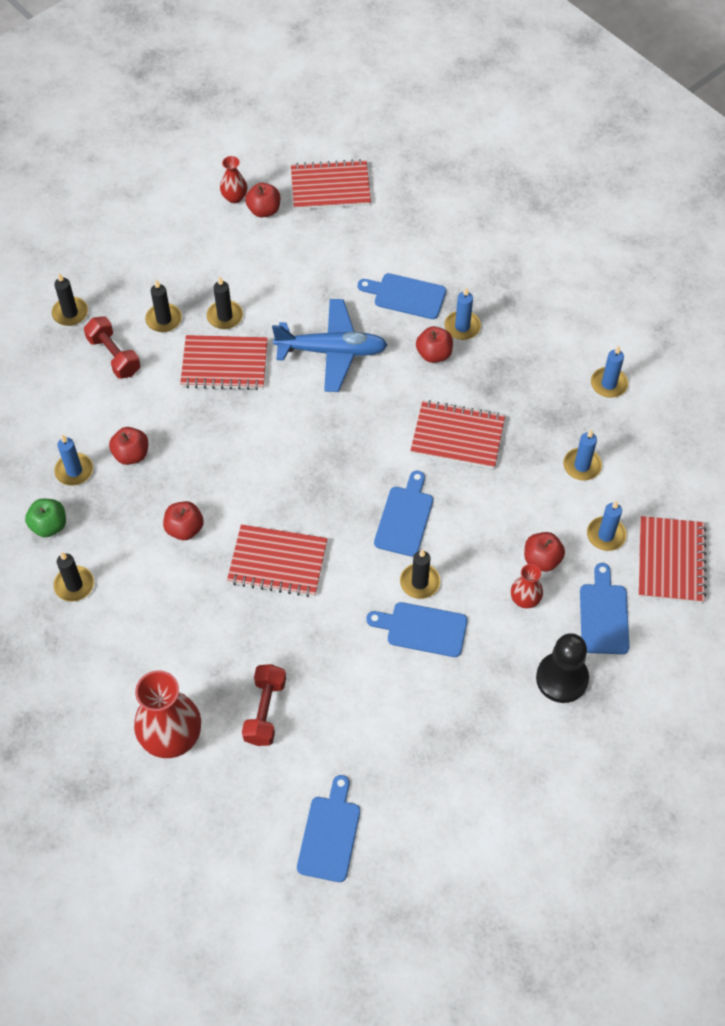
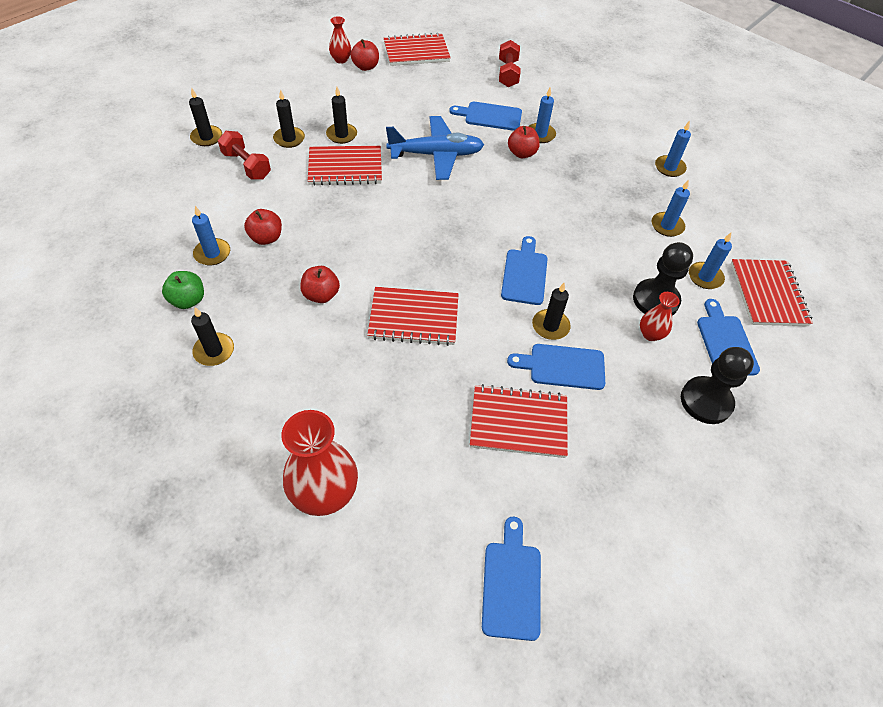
camera: 10 degrees left, 5 degrees down
(265, 711) = (421, 457): red dumbbell -> red dumbbell (508, 74)
(457, 436) = (556, 210): red notebook -> red notebook (518, 422)
(542, 559) = (655, 300): red apple -> black pawn

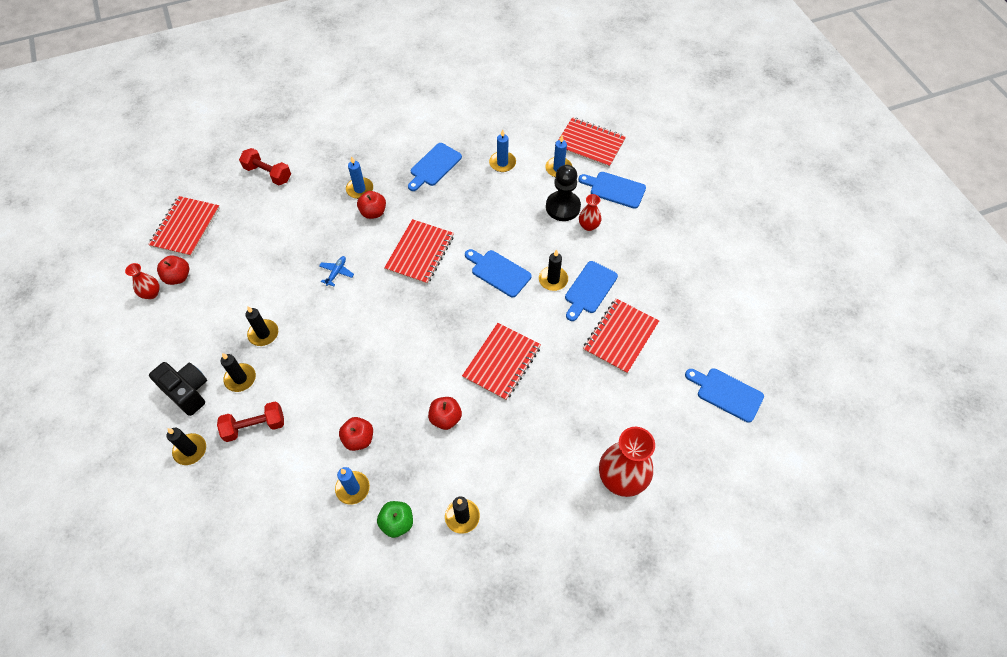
camera: 60 degrees left, 5 degrees up
(260, 114) = (187, 392): none -> black camera
(345, 168) = (309, 347): red notebook -> red notebook (420, 253)
(436, 155) = (336, 272): blue plane -> blue plane, size x0.42
(490, 116) = (314, 213): blue cutting board -> blue cutting board (434, 166)
(669, 168) = (448, 128): blue candle -> none
(706, 401) = (652, 226): black pawn -> none

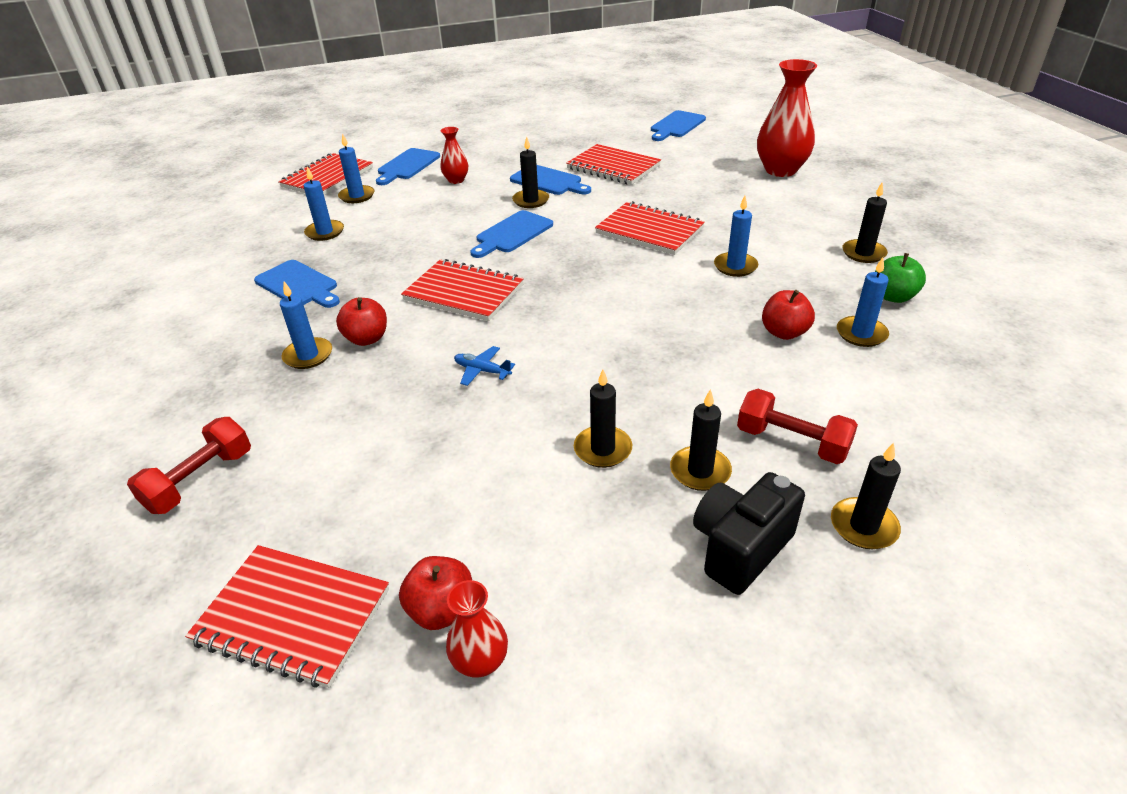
camera: 85 degrees left, 20 degrees down
(255, 426) = (792, 442): red dumbbell -> red dumbbell turned 45 degrees counterclockwise
(445, 418) = (735, 266): red apple -> blue candle
(563, 207) = (421, 194): black pawn -> none

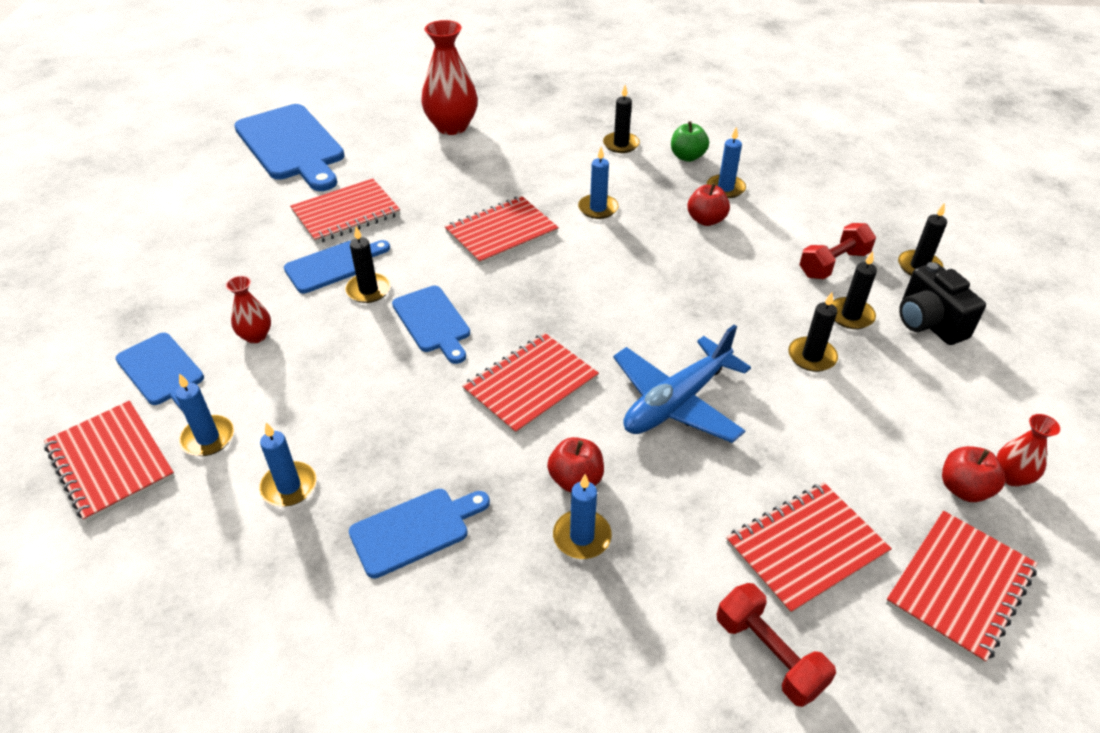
camera: 70 degrees left, 5 degrees up
(322, 486) = (805, 548): none -> red notebook
(482, 371) = (676, 402): blue plane -> blue plane, size x2.41
(676, 126) = (292, 145): blue cutting board -> blue cutting board, size x1.79

